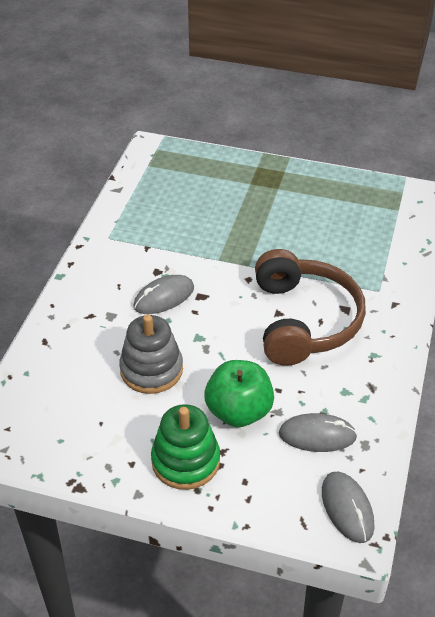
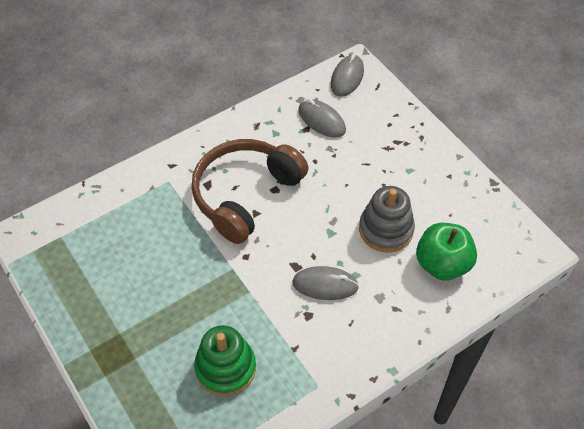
camera: 140 degrees left, 10 degrees up
(185, 461) = (414, 156): green stacking toy -> green stacking toy (225, 368)
(239, 411) = (354, 163): green apple -> green apple (442, 264)

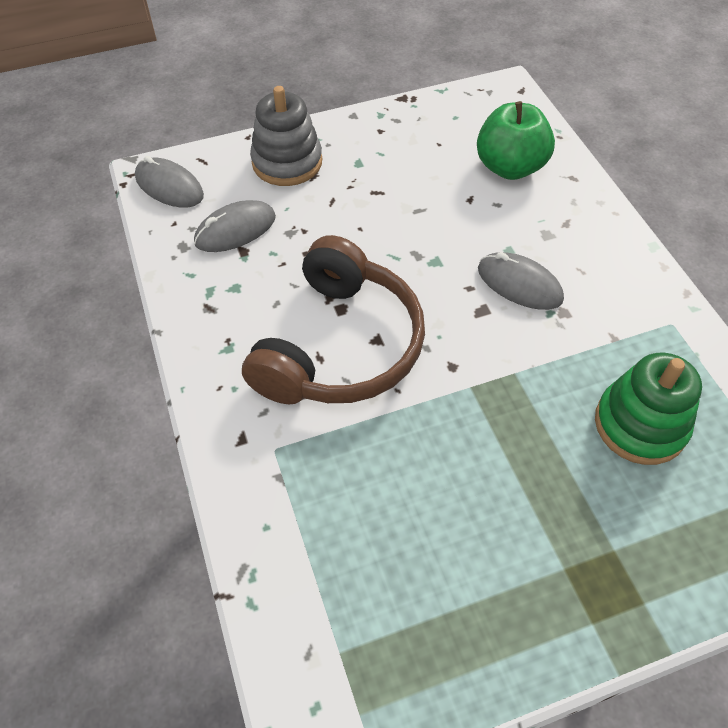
camera: 75 degrees left, 0 degrees up
(245, 195) = (339, 346): brown headphones -> brown headphones turned 120 degrees counterclockwise
(325, 285) = (519, 284): grey mouse -> grey mouse turned 75 degrees counterclockwise
(386, 229) = (446, 205): grey stacking toy -> grey stacking toy (287, 162)

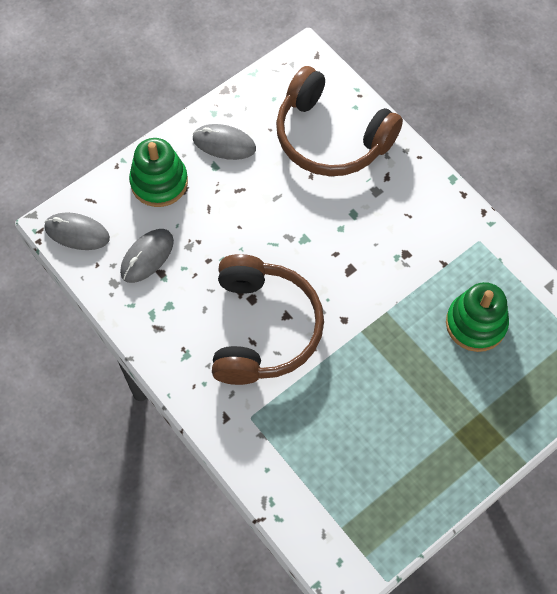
camera: 20 degrees left, 10 degrees up
(287, 162) = (159, 182): grey stacking toy -> green stacking toy
(510, 167) = (331, 137): green apple -> brown headphones
(519, 284) = (369, 240): grey mouse -> grey mouse (224, 144)

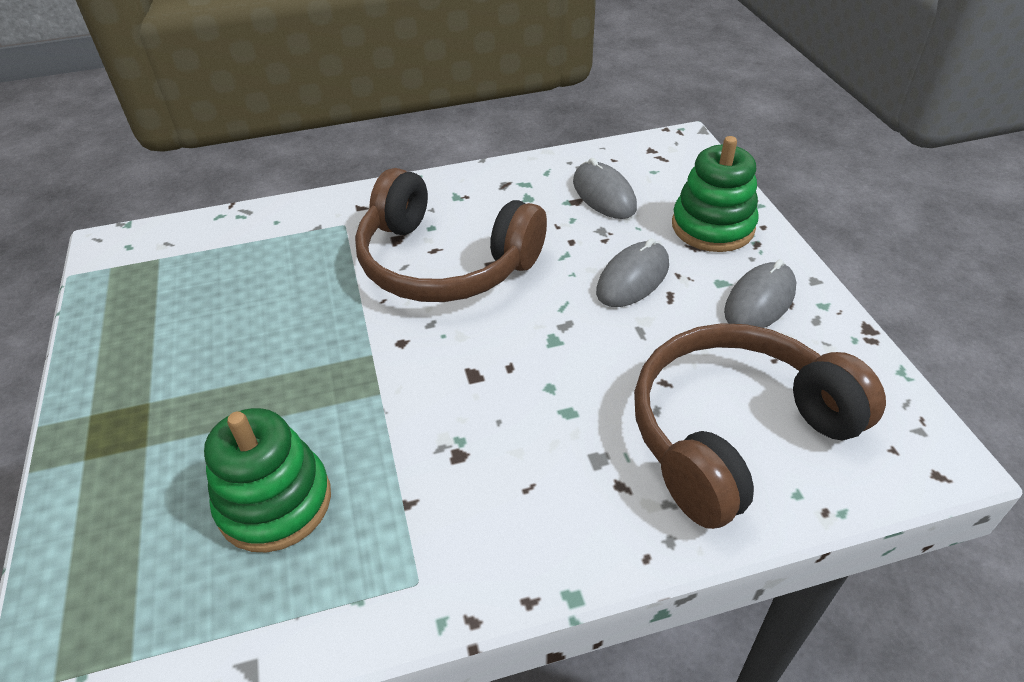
camera: 115 degrees right, 20 degrees down
(77, 233) = (664, 153): grey mouse -> grey mouse (633, 278)

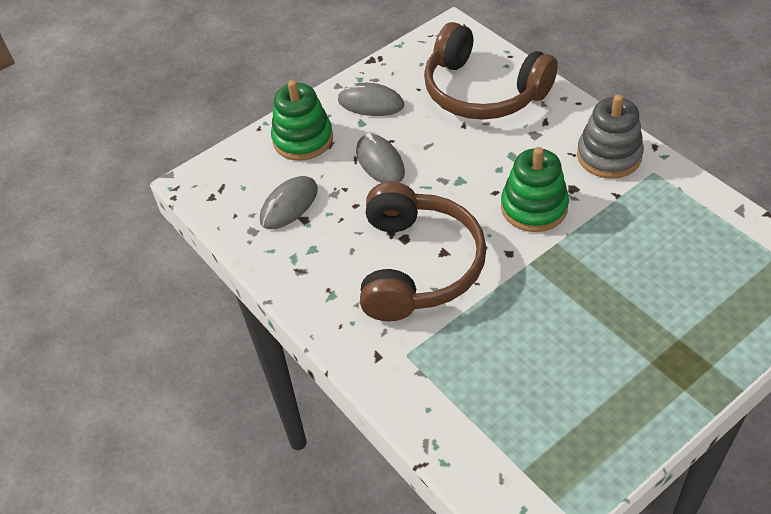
camera: 110 degrees left, 5 degrees up
(275, 502) = (661, 250): green stacking toy -> green stacking toy (534, 207)
(492, 535) = (609, 156): none -> grey stacking toy
(633, 278) = (380, 162): grey mouse -> grey mouse turned 45 degrees clockwise

